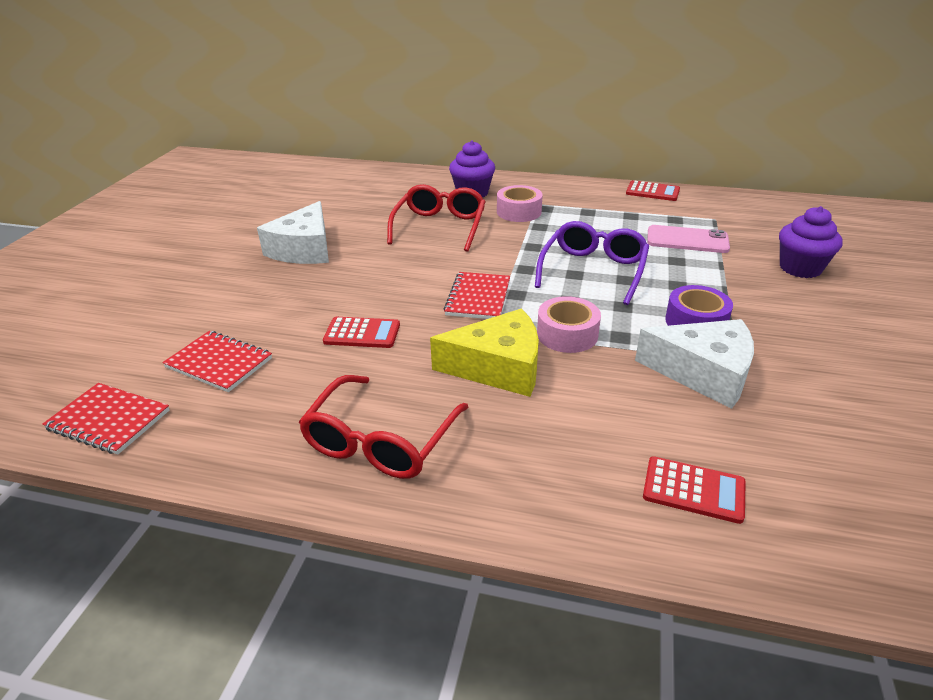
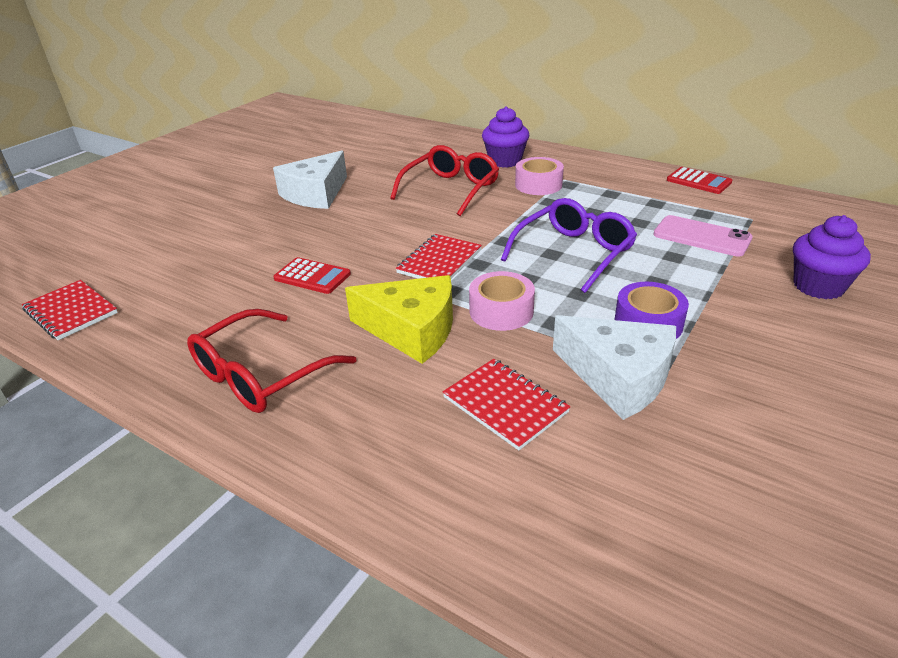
camera: 20 degrees right, 0 degrees up
(219, 363) = (181, 281): red notebook -> red notebook (505, 405)
(693, 490) = (520, 492): red calculator -> none

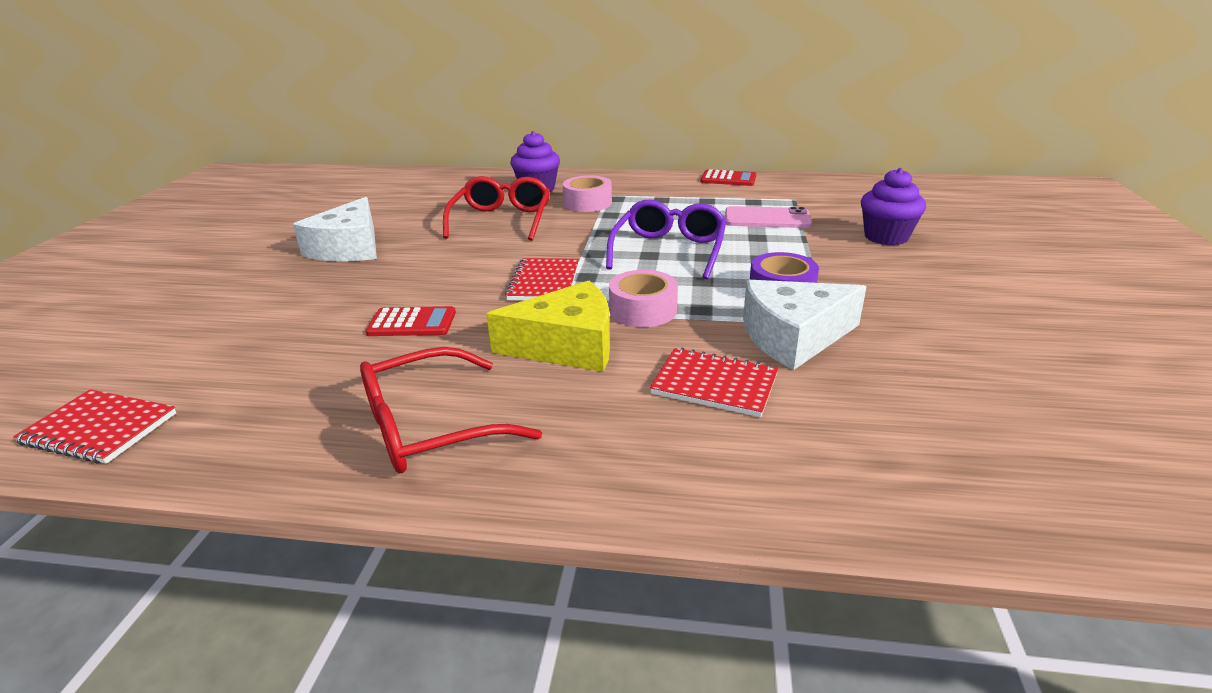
camera: 25 degrees left, 5 degrees down
(261, 375) = (430, 427): red glasses -> red glasses turned 45 degrees clockwise
(618, 377) = (793, 337): white cheese -> white cheese turned 150 degrees clockwise

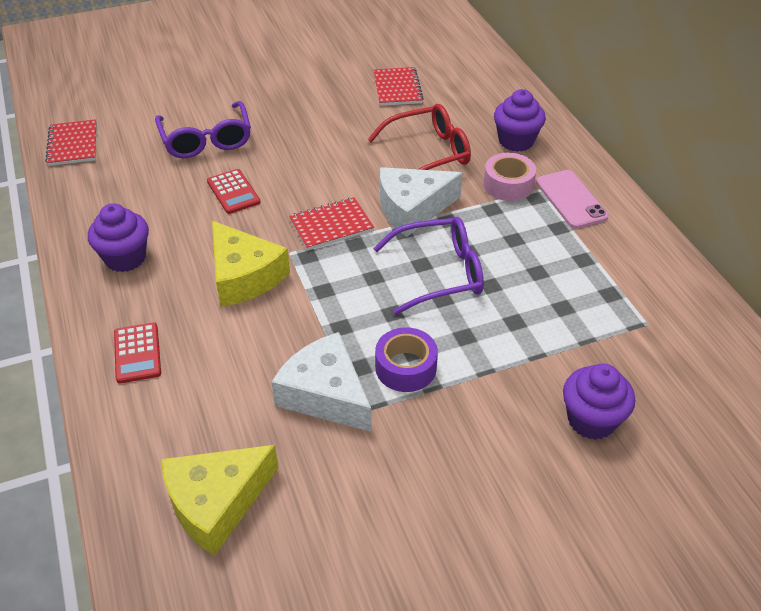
camera: 60 degrees right, 15 degrees up
(288, 320) = (206, 140): none -> purple glasses
(349, 248) = (321, 106): white cheese -> white cheese (412, 208)
(430, 427) = (125, 258): red glasses -> purple cupcake
(643, 310) = (318, 295): pink tape -> none
(714, 384) = (232, 368): red notebook -> red notebook (397, 88)
(728, 179) = (664, 256): red calculator -> red calculator (137, 353)
(767, 219) = (569, 316): pink phone -> pink phone (571, 199)
(933, 441) = (216, 503): none -> yellow cheese

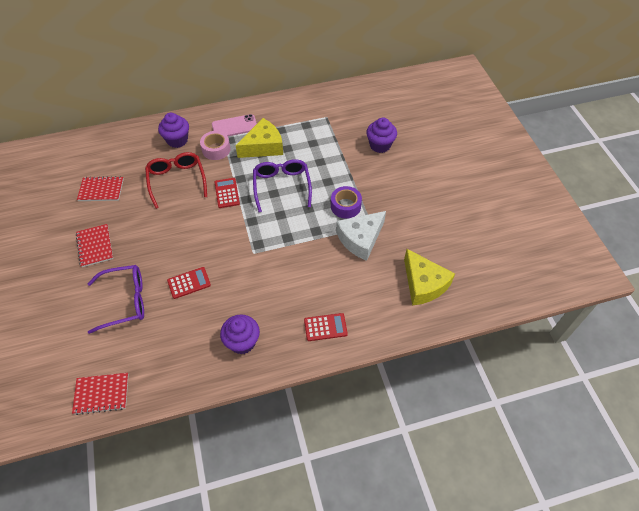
camera: 85 degrees left, 10 degrees up
(244, 276) = (270, 275): yellow cheese -> yellow cheese (263, 146)
(331, 225) = (233, 232): red notebook -> red notebook (95, 246)
(412, 208) = (227, 193): white cheese -> red calculator

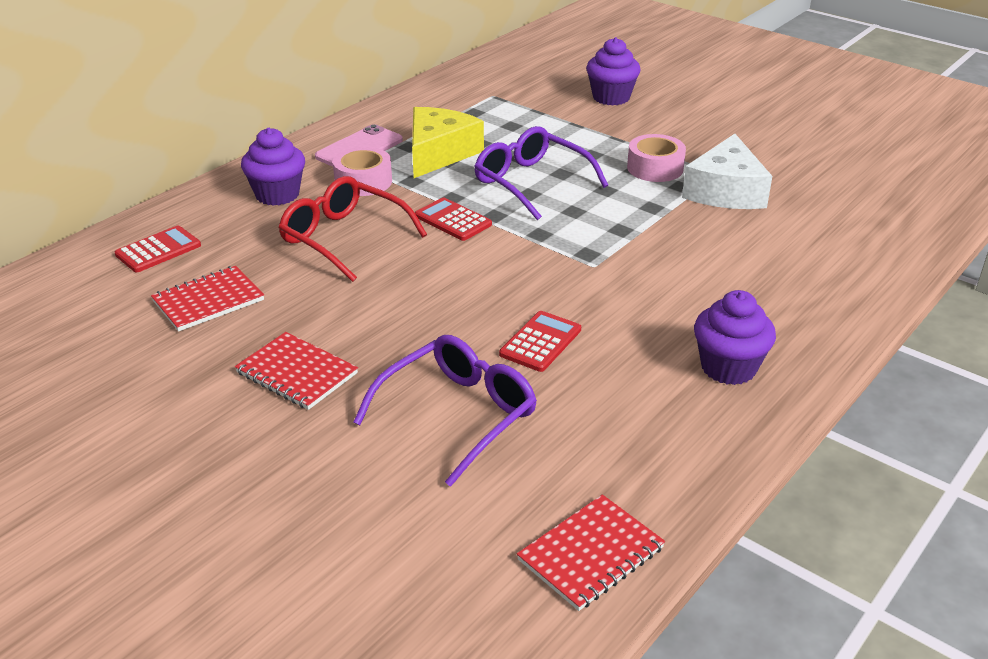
camera: 35 degrees left, 20 degrees down
(325, 327) = (819, 295): red calculator -> red calculator (158, 250)
(345, 206) = (655, 168): purple tape -> pink tape
(423, 284) = (871, 200): yellow cheese -> none

